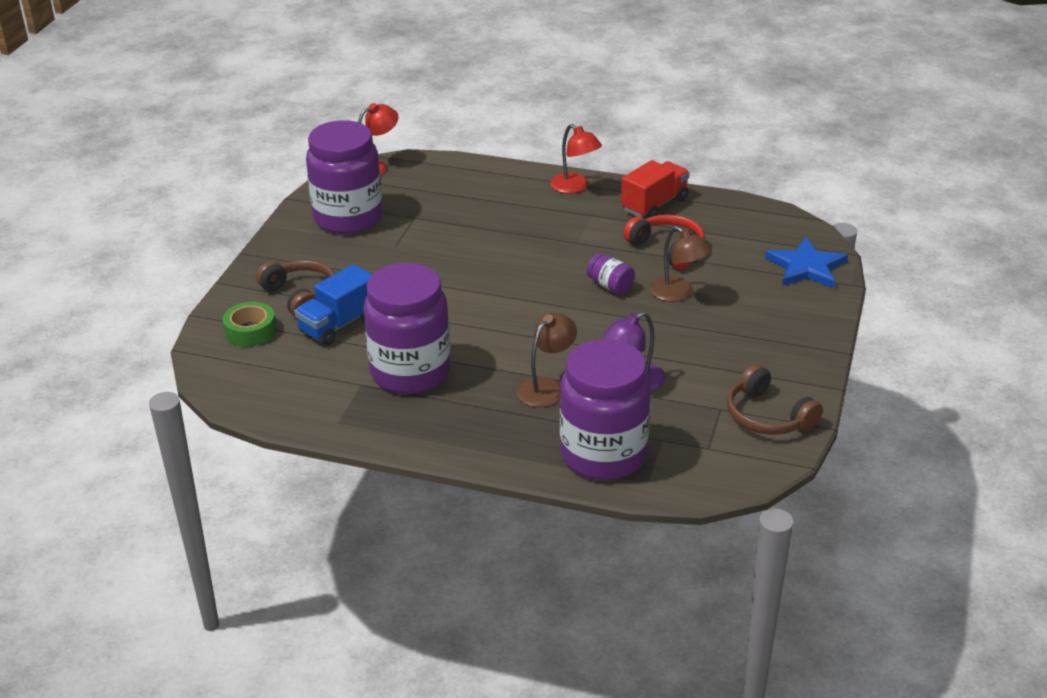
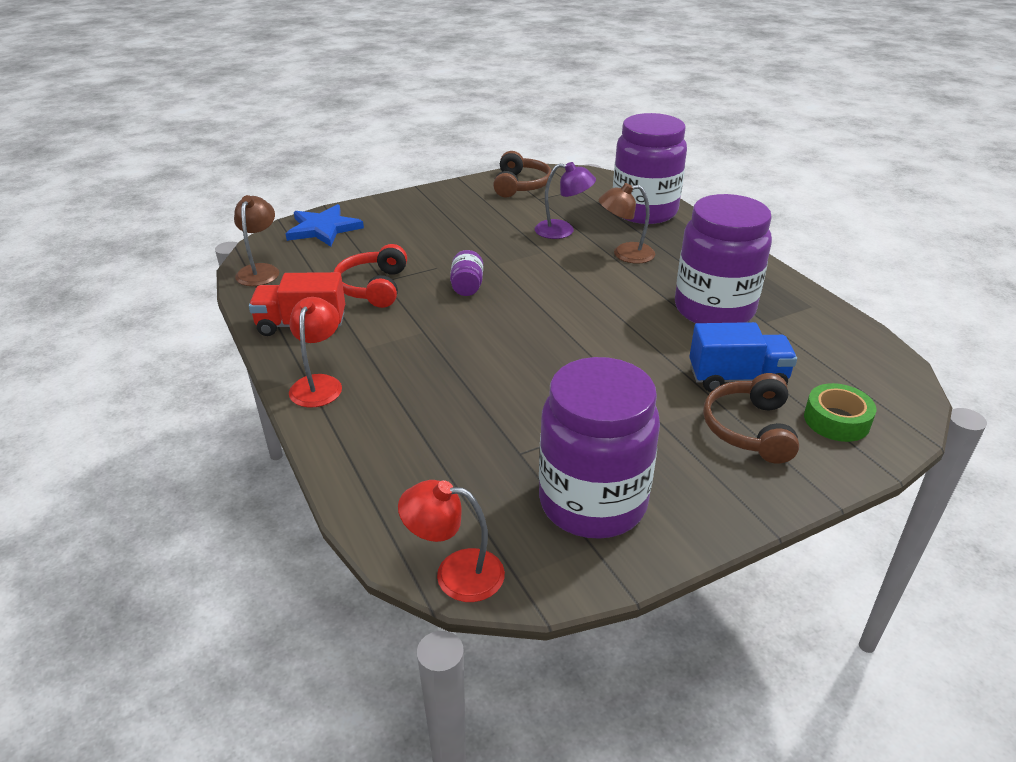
camera: 135 degrees left, 0 degrees up
(678, 294) = (434, 257): brown lamp -> brown lamp (260, 270)

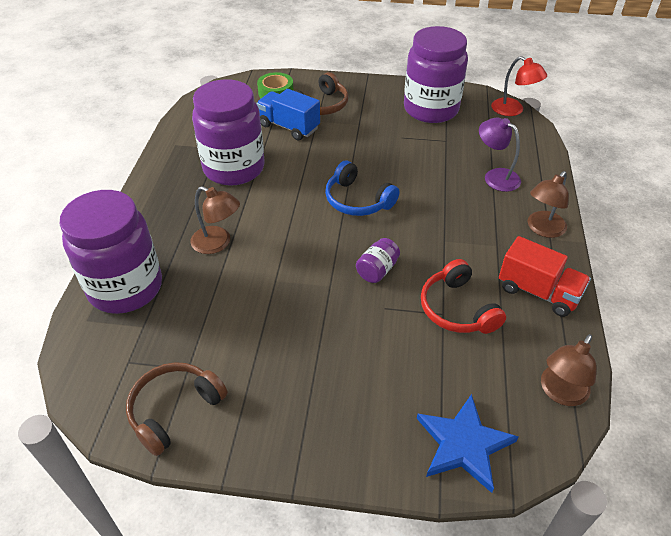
camera: 145 degrees left, 10 degrees up
(319, 384) = (542, 229): red lamp -> brown lamp
(373, 287) = (457, 309): red headphones -> red headphones turned 120 degrees clockwise
(549, 332) = (357, 200): none -> blue headphones
(563, 231) = (228, 299): purple lamp -> purple lamp (495, 176)

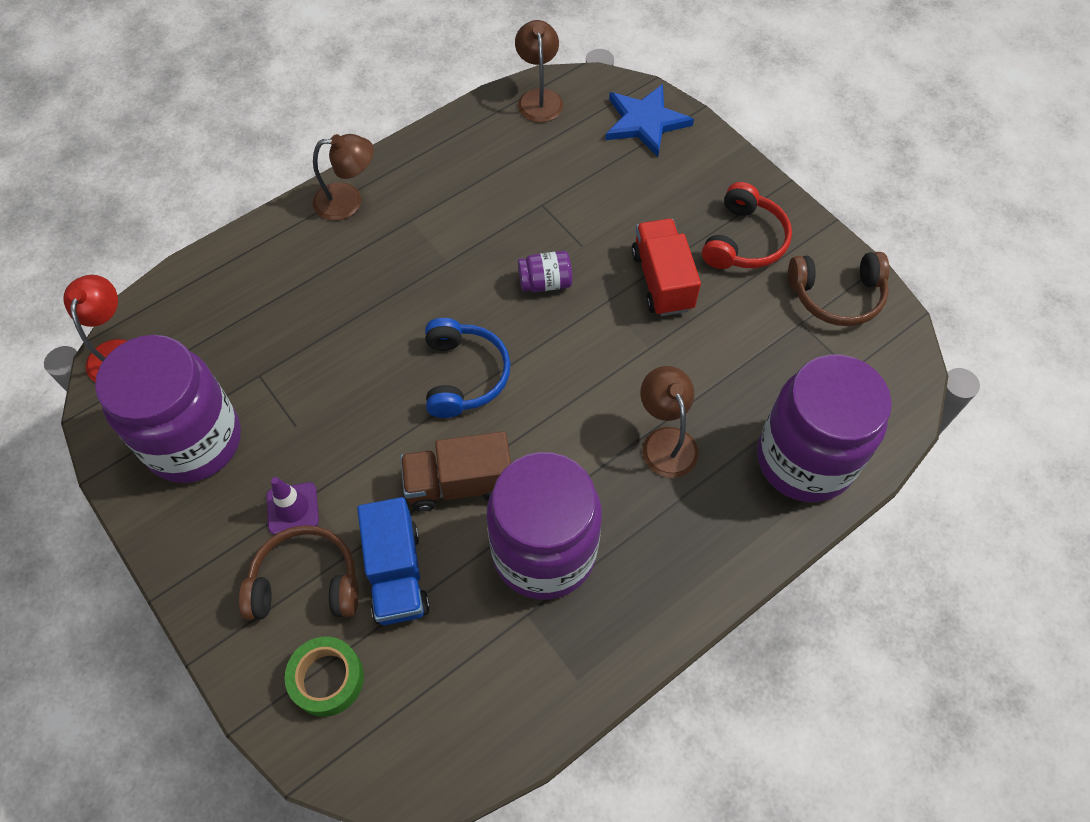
camera: 135 degrees left, 15 degrees up
(302, 164) = (459, 484): none -> brown truck
(359, 117) = (292, 508): none -> purple traffic cone
(457, 309) = (525, 199): red headphones -> red headphones (744, 241)
(495, 176) = (291, 285): purple lamp -> none
(538, 292) = (443, 161): red truck -> red truck (662, 281)
(560, 393) = (539, 98): brown lamp -> brown lamp turned 90 degrees counterclockwise

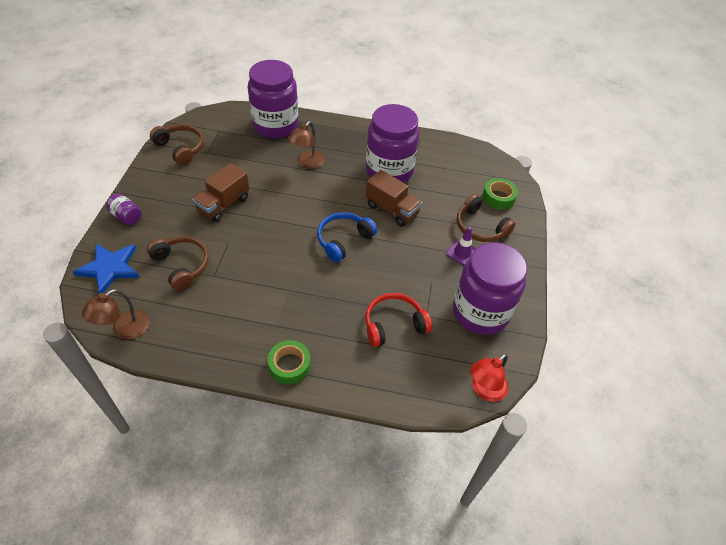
camera: 135 degrees left, 10 degrees down
(348, 201) = (289, 365): brown lamp -> green tape
(397, 574) = (445, 204): blue truck -> none
(545, 282) = (264, 244): purple jar -> purple jar (127, 216)
(587, 184) = (182, 266): none -> brown headphones
(662, 281) = (223, 204): red truck -> brown truck
(744, 241) = (172, 189): red headphones -> red headphones (394, 324)

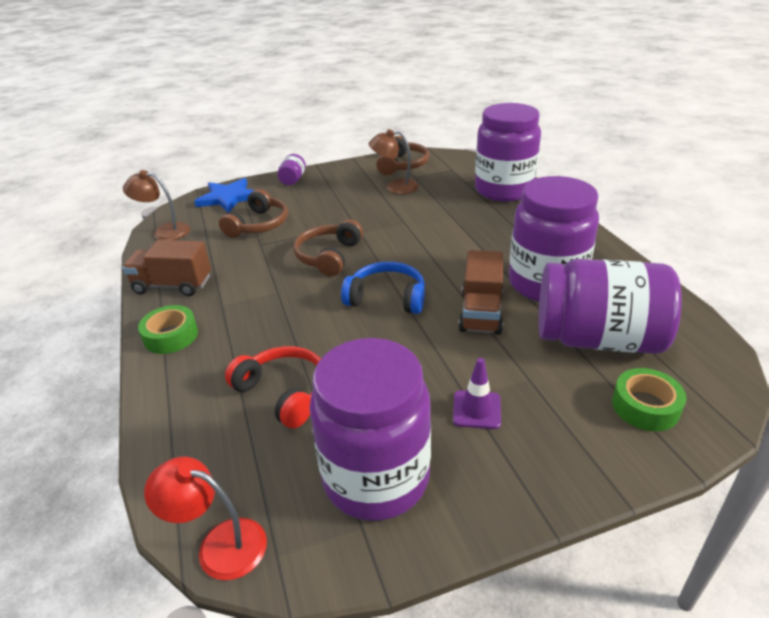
camera: 65 degrees right, 15 degrees down
(223, 204) = (357, 211): brown truck -> brown truck (173, 285)
(307, 163) = (476, 228): brown lamp -> brown lamp (395, 187)
(446, 182) = (598, 339): none -> purple jar
(480, 227) = (553, 409): brown headphones -> brown headphones (329, 256)

